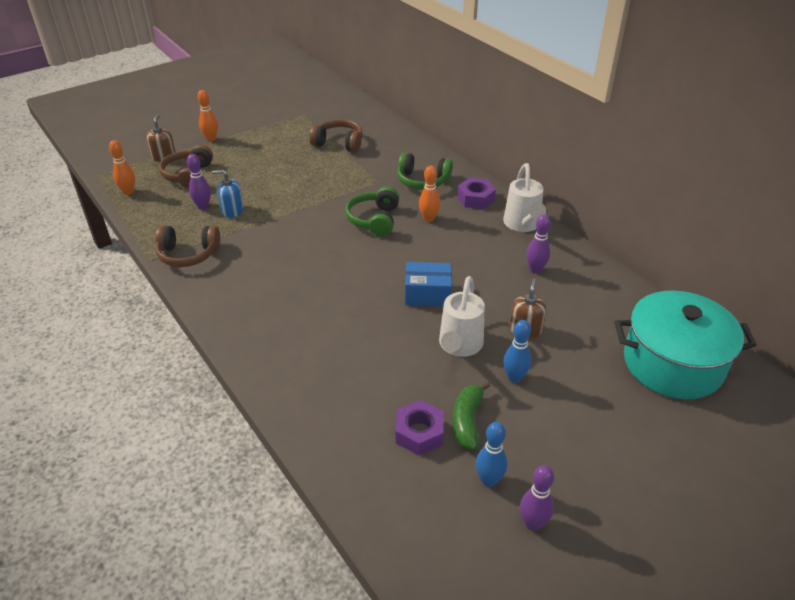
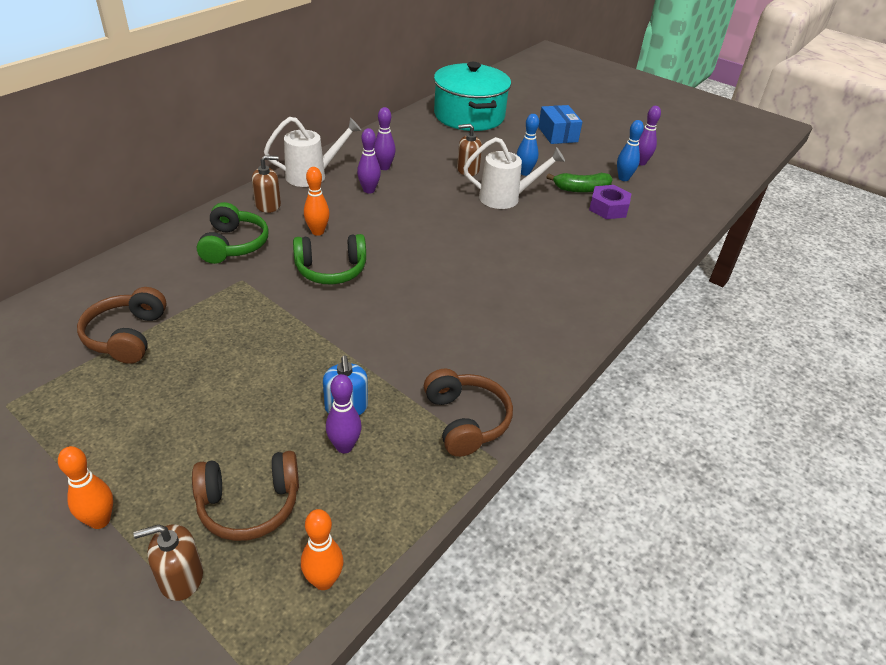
camera: 110 degrees left, 0 degrees up
(427, 294) = (447, 220): blue box -> blue box (557, 134)
(475, 199) = (268, 205): purple nut -> brown soap dispenser
(491, 254) = (369, 190): none -> purple bowling pin

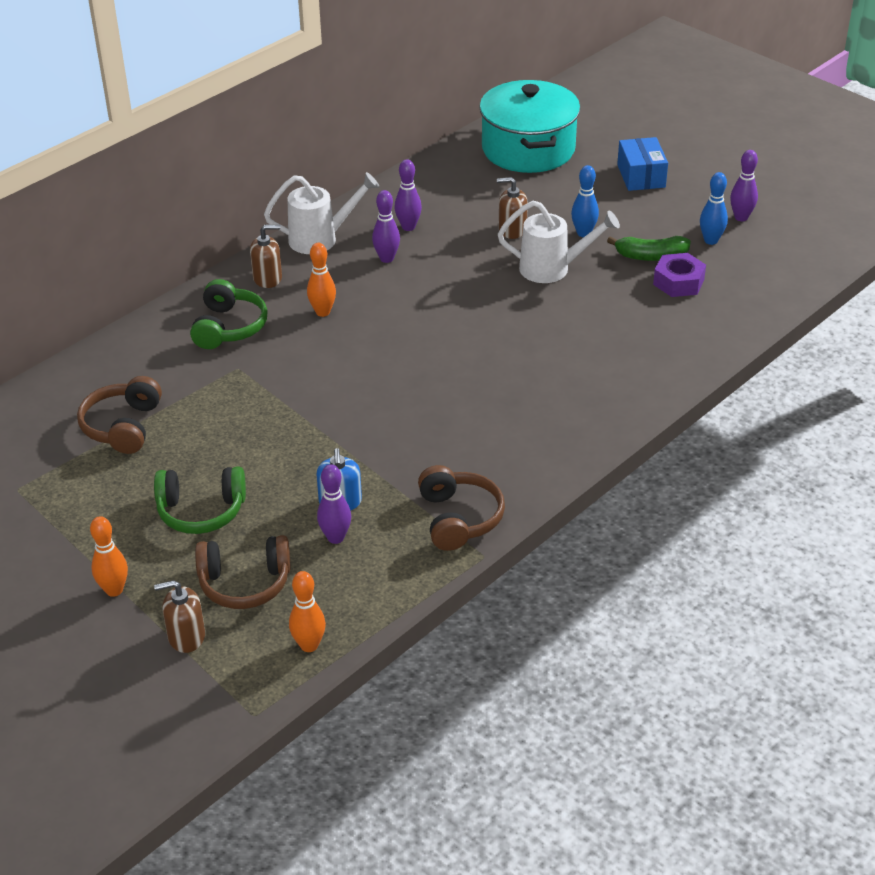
camera: 10 degrees right, 0 degrees up
(331, 270) = (335, 358): green headphones -> green headphones (201, 511)

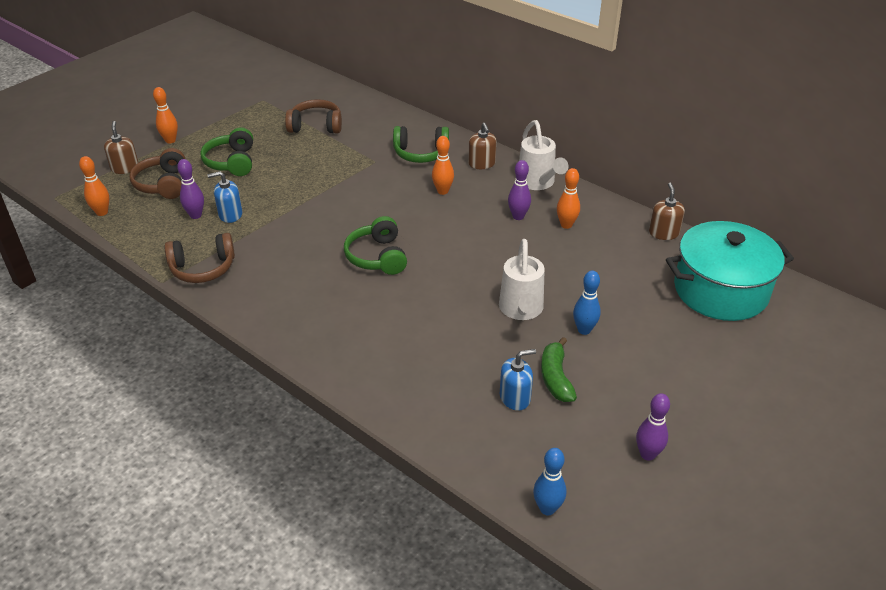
camera: 85 degrees right, 0 degrees up
(408, 227) = (566, 225): purple bowling pin -> orange bowling pin
(451, 367) = (377, 257): none -> green headphones
(512, 230) = (578, 284): brown soap dispenser -> brown soap dispenser (663, 233)
(641, 176) = (702, 372): blue box -> none
(678, 282) = (515, 397): purple nut -> blue soap dispenser
(711, 240) = (595, 426): blue bowling pin -> blue bowling pin (547, 508)

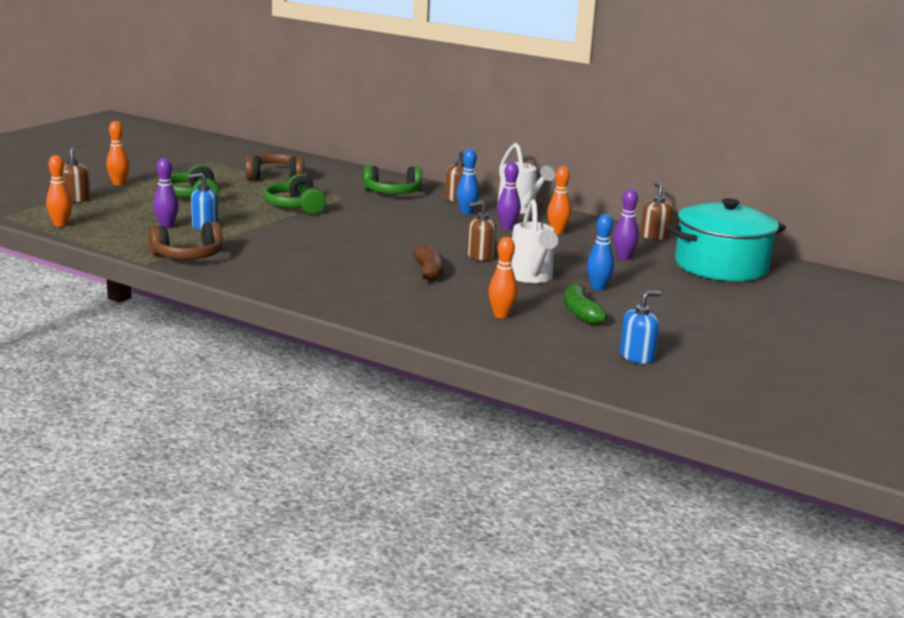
camera: 10 degrees left, 20 degrees down
(163, 184) = (122, 208): brown headphones -> none
(377, 257) = (372, 249): green headphones -> green headphones (295, 206)
(422, 298) = (428, 272): none -> brown banana
(442, 191) = (424, 213): orange bowling pin -> orange bowling pin (501, 315)
(479, 269) = (480, 256): none -> brown soap dispenser
(515, 397) = (544, 324): blue soap dispenser -> blue soap dispenser (637, 356)
(547, 508) = (601, 381): blue bowling pin -> blue bowling pin (466, 212)
(647, 454) = (685, 351): purple bowling pin -> purple bowling pin (623, 258)

